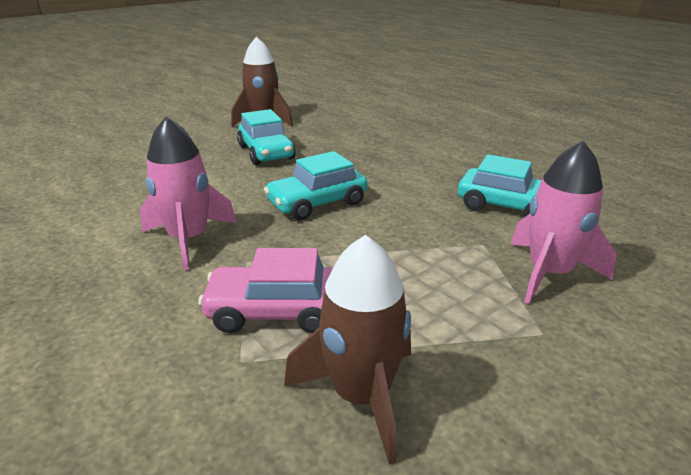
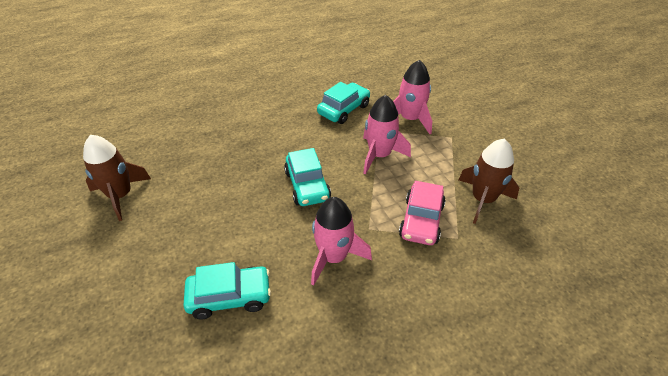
camera: 75 degrees left, 15 degrees up
(266, 152) = (203, 202): turquoise car -> turquoise car (230, 297)
(418, 251) = (379, 155): none -> pink rocket

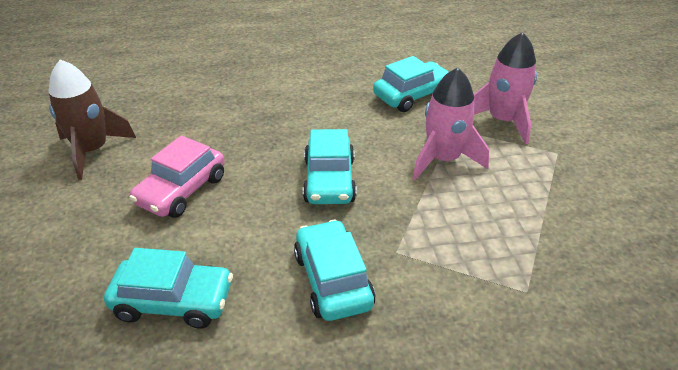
camera: 15 degrees right, 5 degrees down
(333, 257) = (333, 280): pink rocket -> turquoise car
(421, 221) = (477, 256): pink car -> pink car (182, 190)
(482, 200) = (582, 245): brown rocket -> none

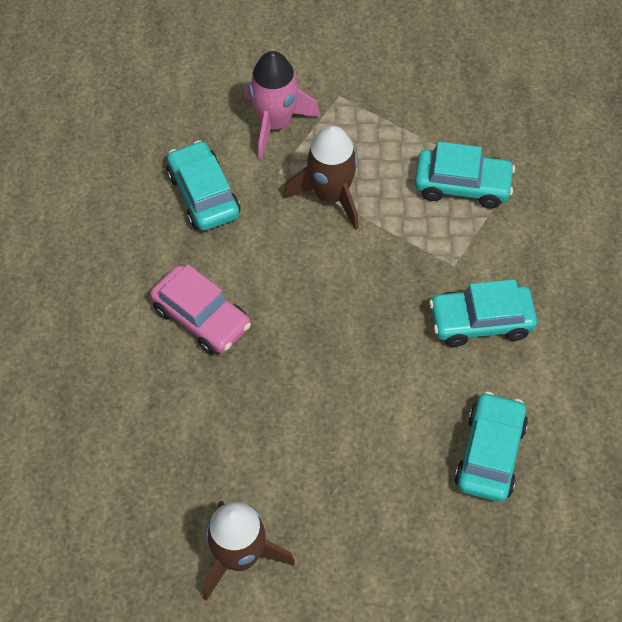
camera: 80 degrees left, 20 degrees up
(182, 190) = (334, 450): pink car -> pink car (201, 317)
(329, 180) = (344, 304): turquoise car -> turquoise car (462, 185)
(443, 159) = (330, 195): pink rocket -> brown rocket

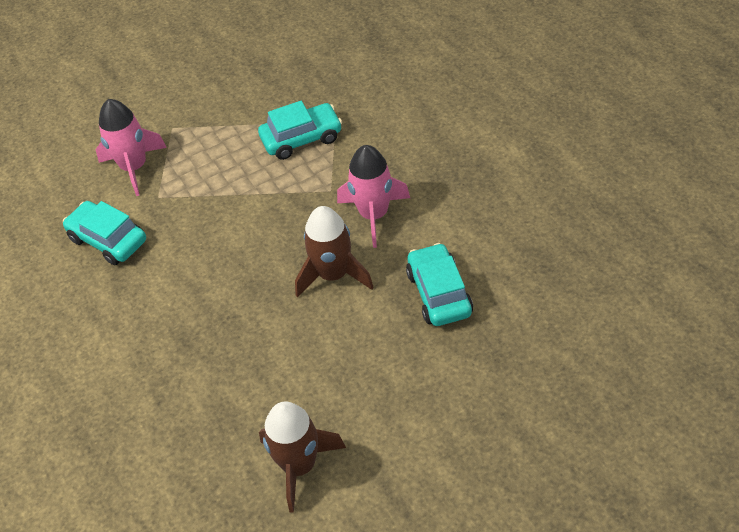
camera: 25 degrees left, 10 degrees down
(201, 317) = (160, 321): pink car -> none
(330, 195) = (208, 192): brown rocket -> brown rocket (333, 275)
(480, 321) = (374, 215): turquoise car -> pink rocket

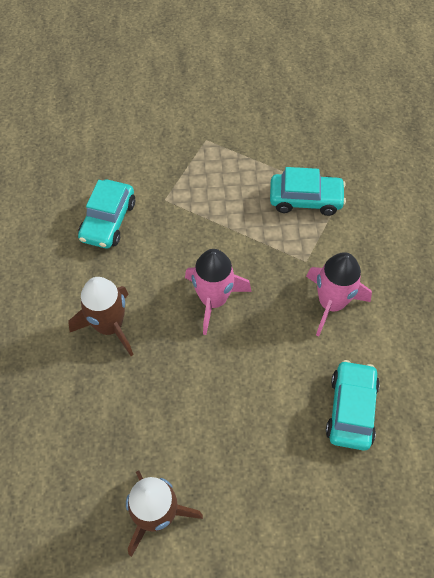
camera: 20 degrees right, 10 degrees up
(108, 240) = (108, 221): turquoise car -> turquoise car turned 135 degrees counterclockwise
(134, 167) = (159, 163): pink rocket -> pink rocket (214, 300)
(333, 275) = (270, 345): brown rocket -> brown rocket (109, 326)

